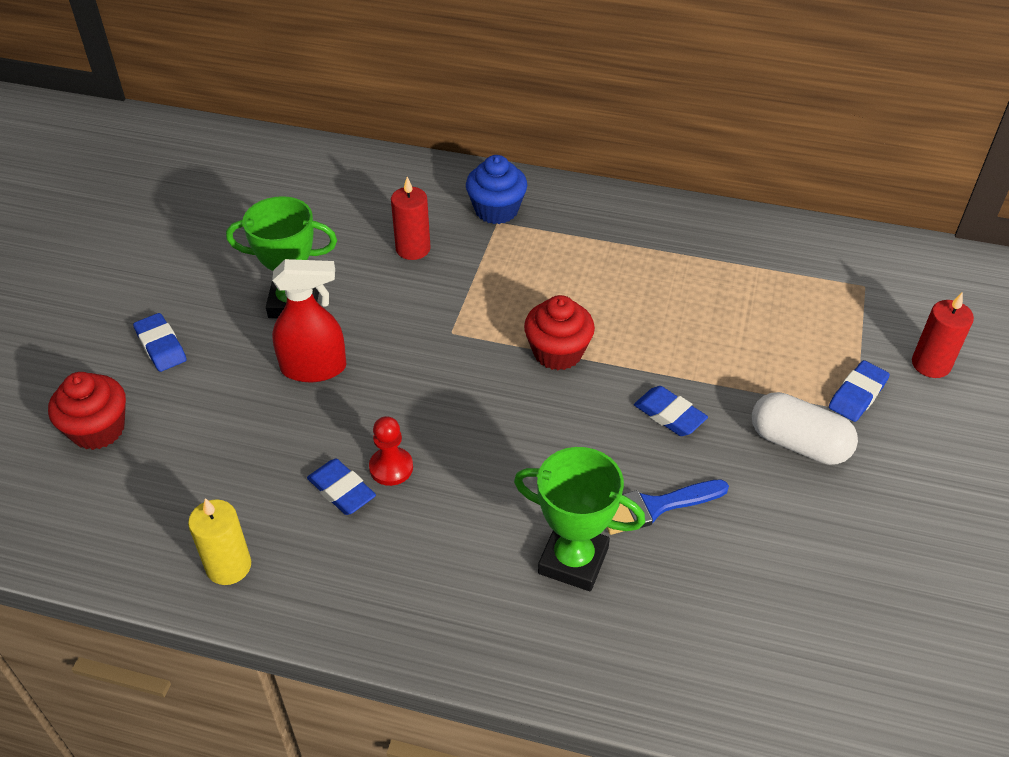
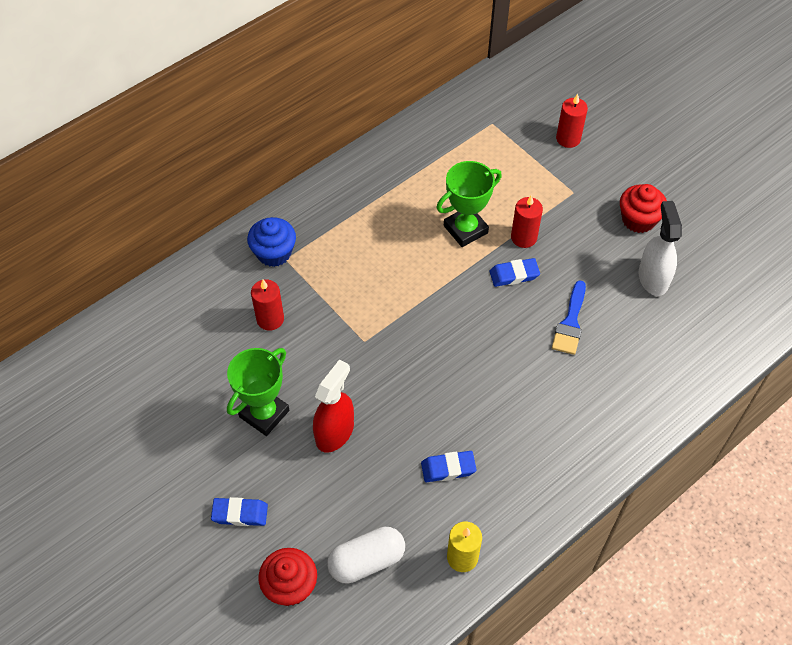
camera: 55 degrees left, 10 degrees up
(391, 468) = (450, 433): red pawn -> none
(558, 352) = (425, 297): red cupcake -> red cupcake (638, 219)
(573, 560) = (578, 382): green trophy -> green trophy (465, 229)
(733, 397) = (524, 237): none -> red candle
(798, 443) = (576, 232): white capsule -> white capsule (366, 561)
(816, 563) = (653, 278): none -> white spray bottle
(857, 395) = (564, 184): blue eraser -> none

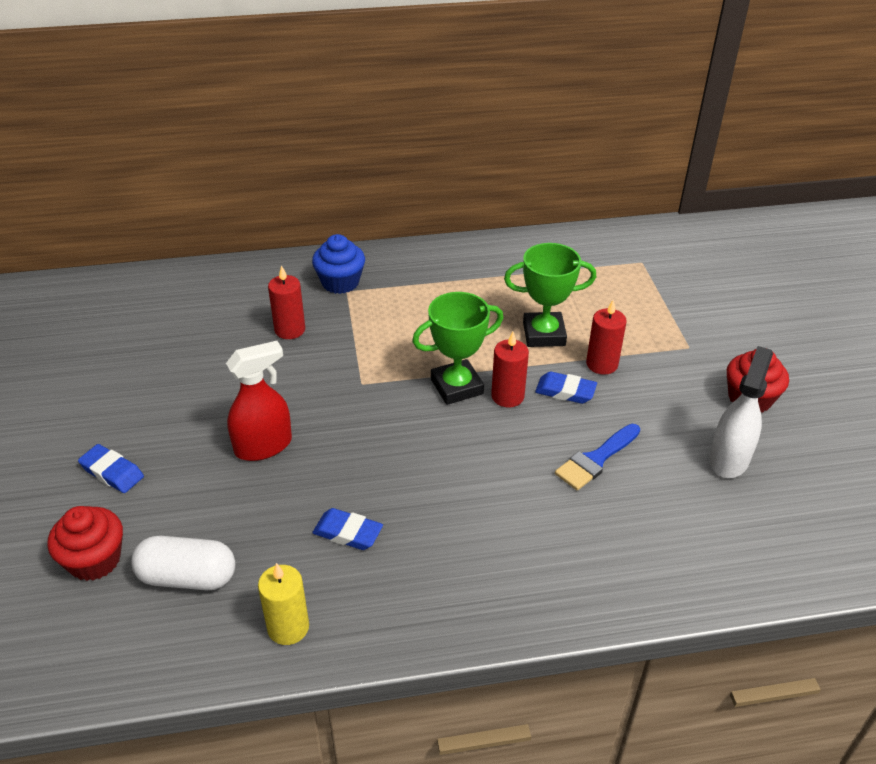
camera: 30 degrees right, 15 degrees down
(264, 413) = (213, 401): green trophy -> green trophy (456, 386)
(568, 139) = (717, 301): red candle -> red candle (507, 396)

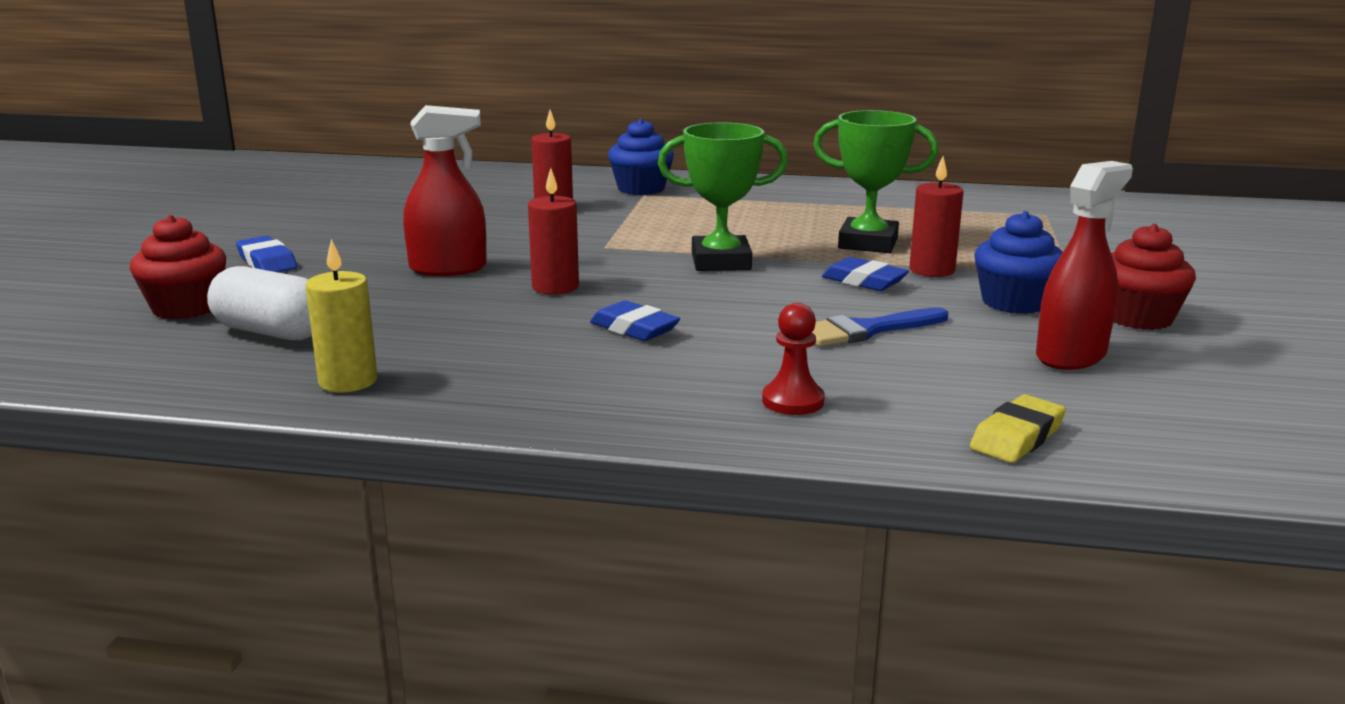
camera: 20 degrees right, 20 degrees down
(348, 533) = (488, 333): blue eraser -> blue eraser (634, 328)
(507, 396) = (782, 275): red candle -> red candle (555, 287)
(591, 564) = (793, 401): none -> red pawn
(670, 397) = (1014, 302): none -> blue cupcake
(729, 458) = (1071, 355): white spray bottle -> red spray bottle
(735, 567) = (1017, 437): none -> yellow eraser

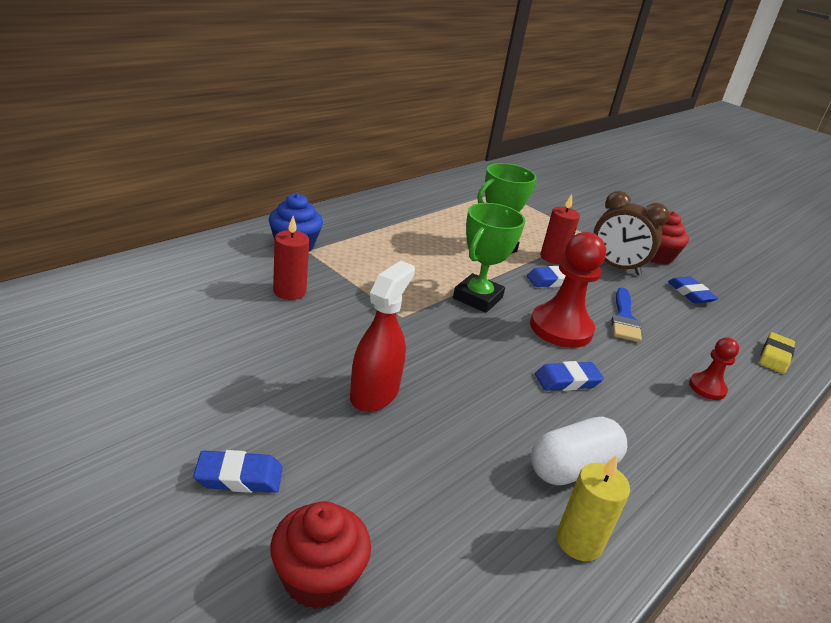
camera: 60 degrees left, 10 degrees up
(272, 332) = (438, 544): white capsule -> white capsule (572, 468)
(555, 287) = (464, 371): red candle -> none
(749, 306) = (561, 328): none -> red pawn
(1014, 302) = (616, 267): blue cupcake -> brown clock
(1017, 437) = (775, 356): yellow eraser -> yellow eraser turned 45 degrees clockwise
(1071, 355) = (690, 294): red spray bottle -> blue eraser

